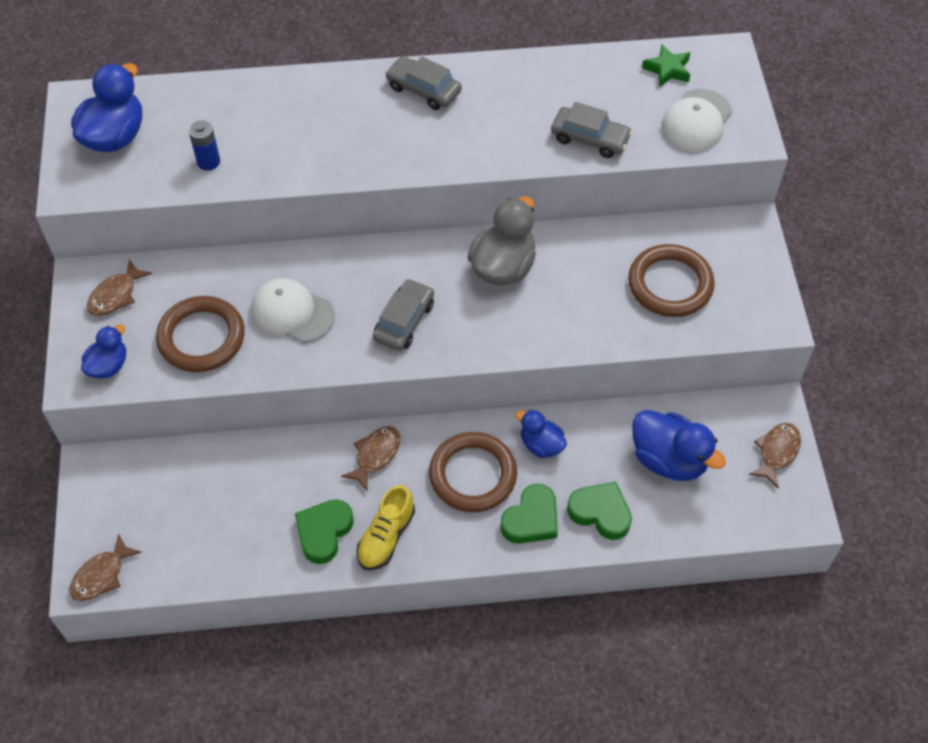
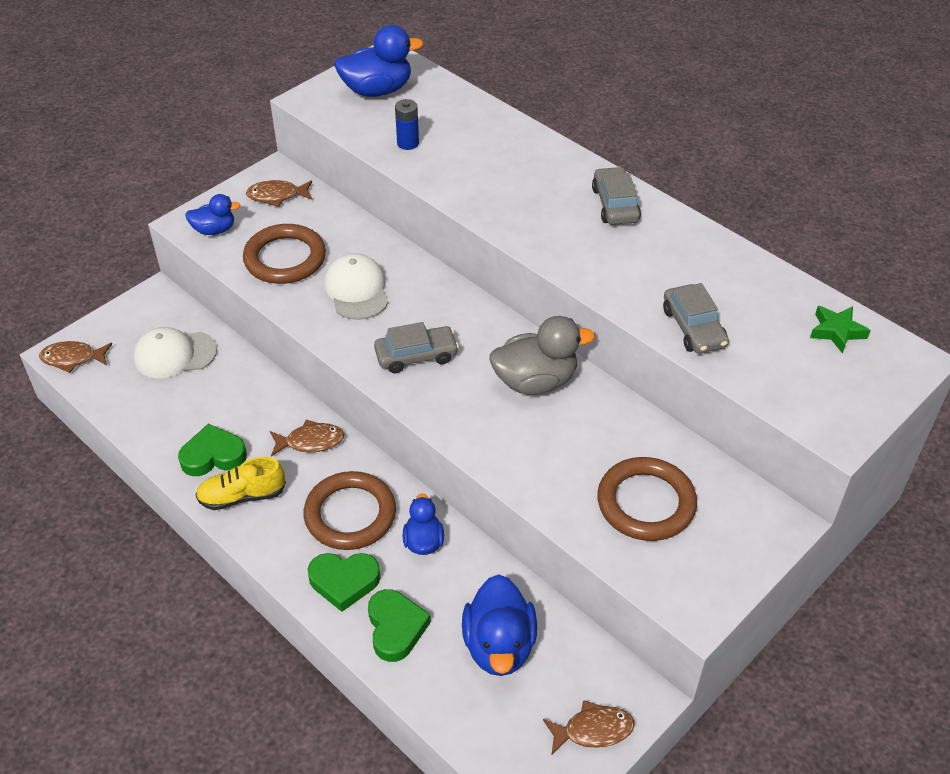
camera: 50 degrees right, 10 degrees down
(696, 121) = (806, 384): white cap -> white cap (175, 354)

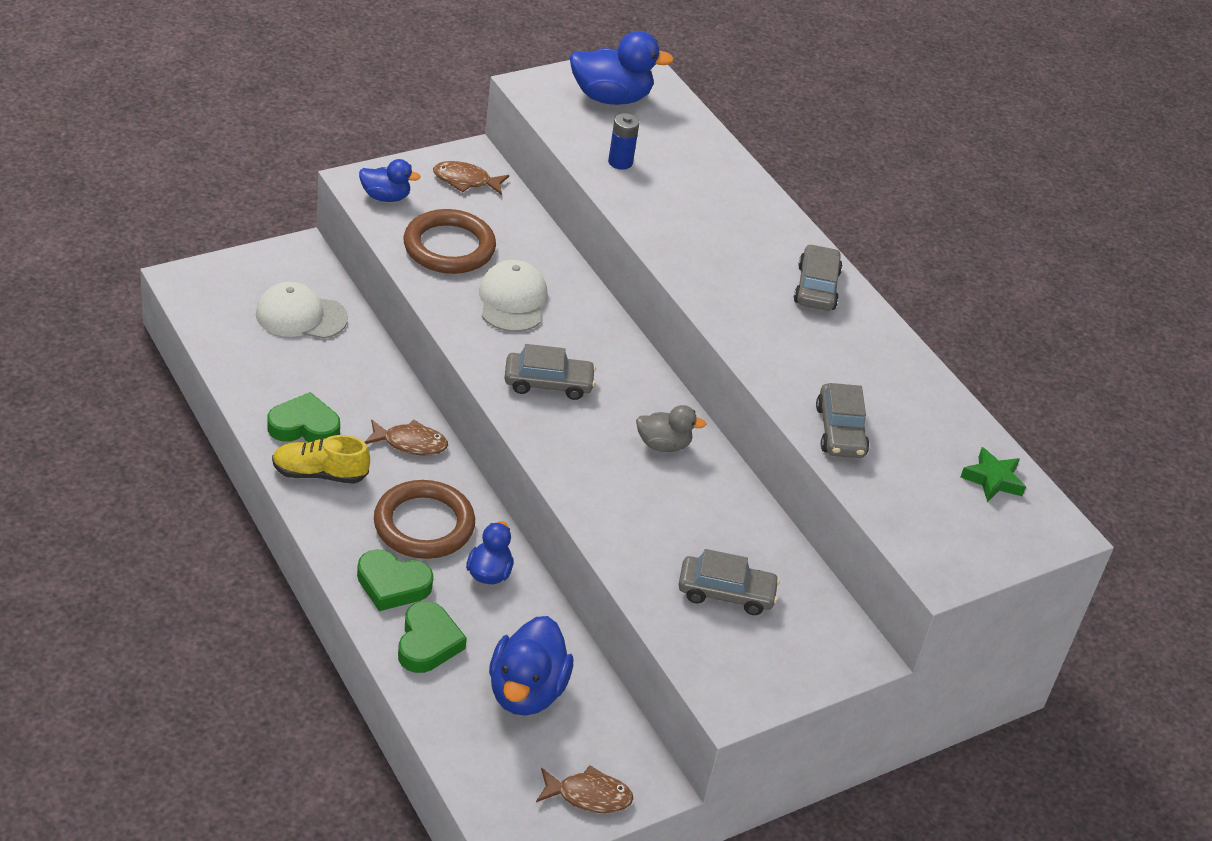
camera: 10 degrees right, 5 degrees down
(73, 358) = (193, 288): brown fish -> none
(535, 381) = (663, 445): grey duck -> grey duck, size x0.59
(646, 503) = (726, 593): brown ring -> grey car

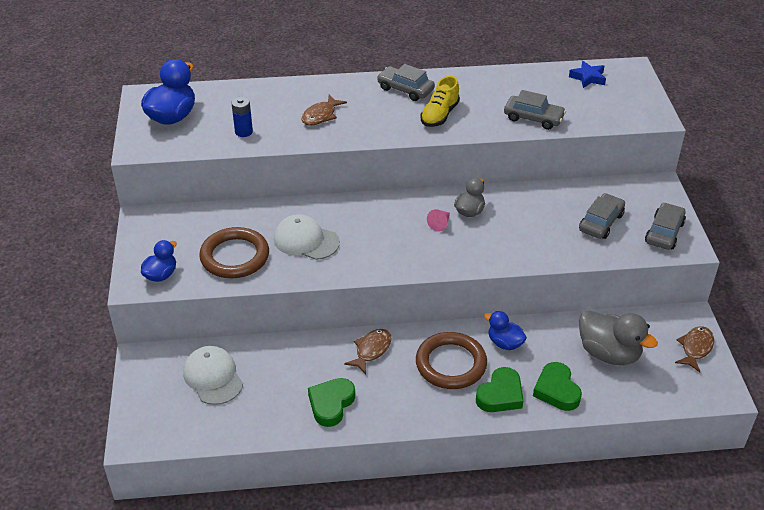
camera: 60 degrees left, 0 degrees up
(301, 316) = (213, 377): white cap -> white cap turned 120 degrees clockwise
(319, 474) = (382, 407): yellow shoe -> yellow shoe (439, 115)
(427, 643) = (556, 390): green heart -> green heart turned 135 degrees counterclockwise
(465, 181) = (167, 229): brown fish -> brown fish (321, 115)
(526, 691) = (609, 353): blue duck -> grey duck
(548, 383) = (394, 246): grey car -> grey car (664, 232)
(619, 419) = (440, 224): none -> pink cone
(992, 480) = (588, 78): green star -> blue star

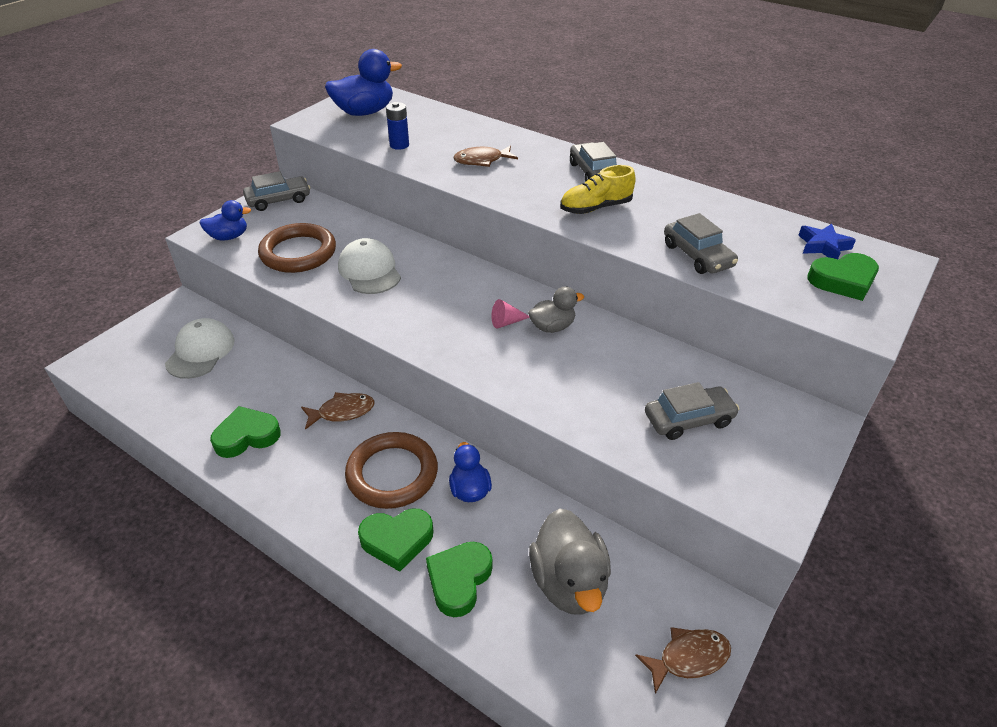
camera: 40 degrees right, 0 degrees up
(619, 95) = (843, 281): none -> green heart
(664, 232) = (760, 478): grey car -> grey car (278, 200)

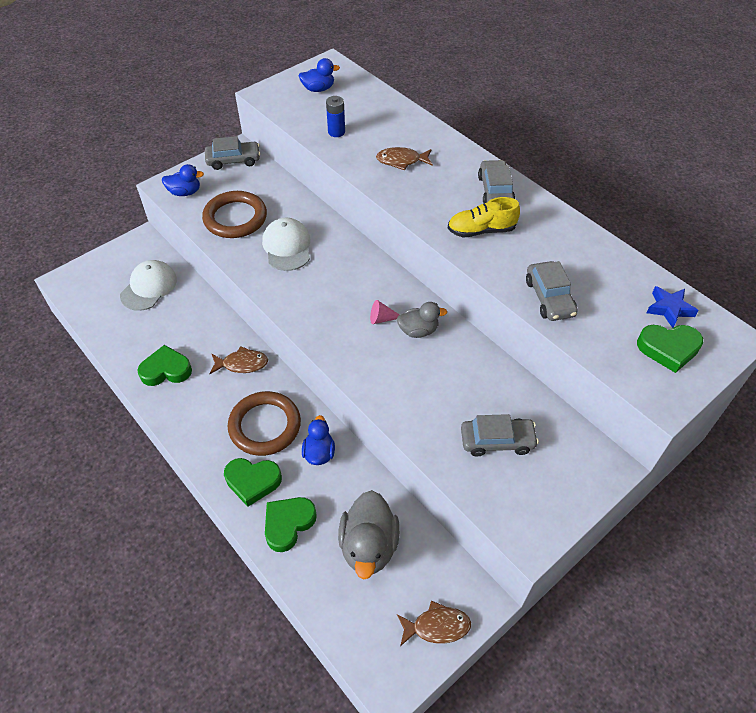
camera: 15 degrees right, 10 degrees up
(364, 112) = (318, 89): blue duck -> blue duck, size x0.59

